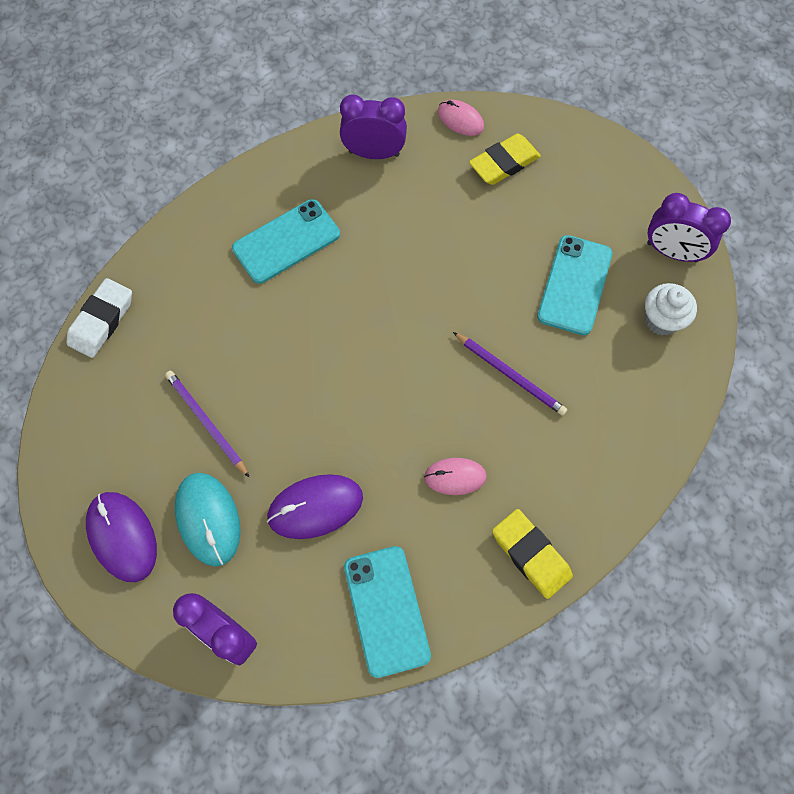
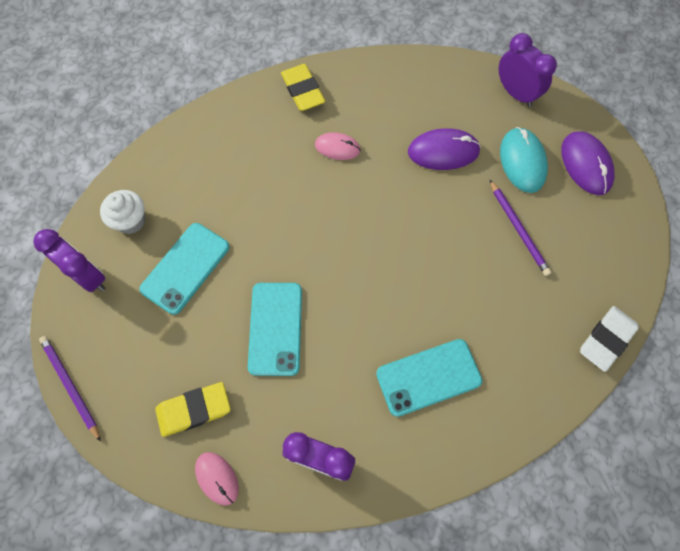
camera: 165 degrees left, 0 degrees up
(386, 610) = (408, 82): turquoise phone -> turquoise phone (275, 328)
(510, 375) = (270, 208): purple pencil -> purple pencil (70, 386)

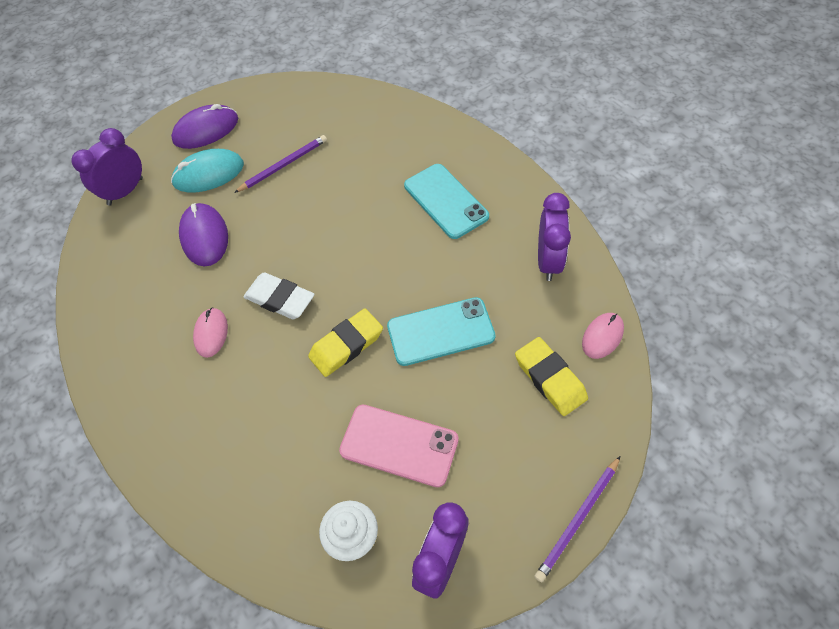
camera: 100 degrees left, 10 degrees down
(185, 268) = (399, 445): turquoise phone -> pink phone
(303, 90) = (130, 393): yellow eraser -> yellow eraser (346, 345)
(606, 339) = (373, 98): white eraser -> white eraser (280, 299)

